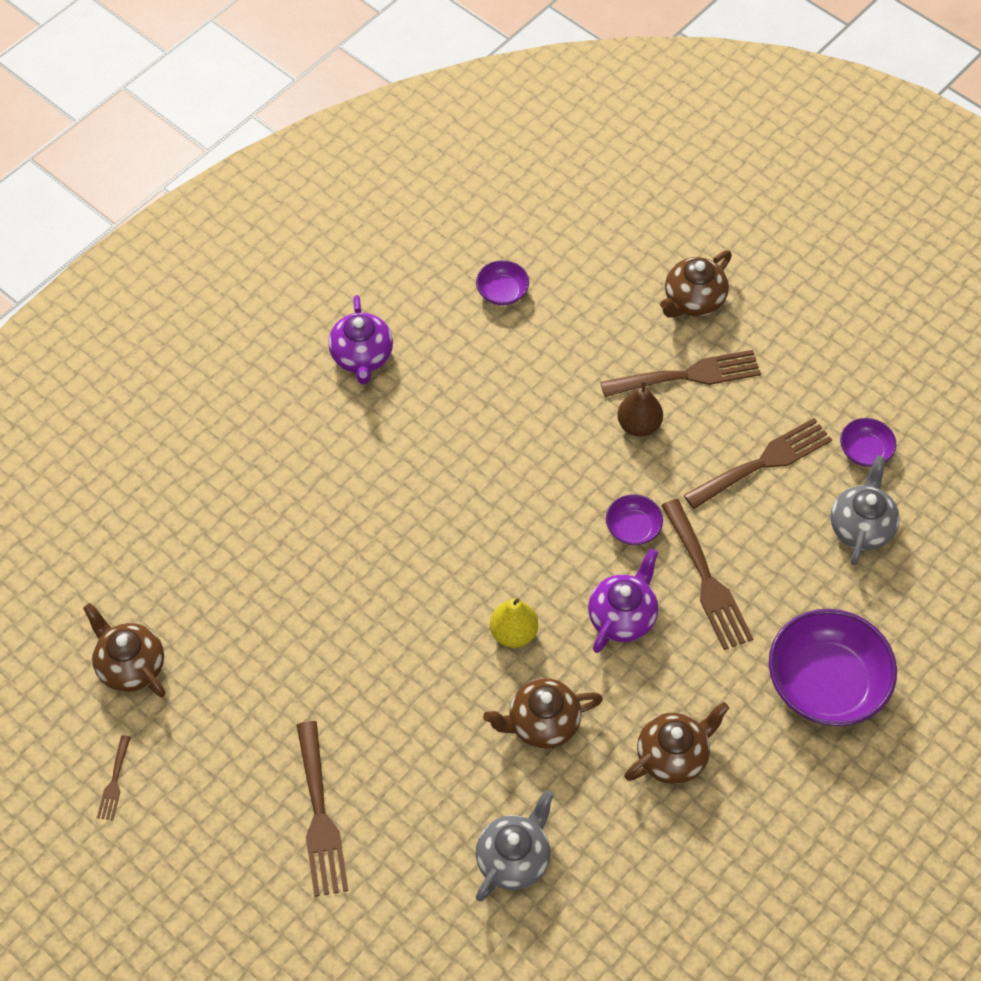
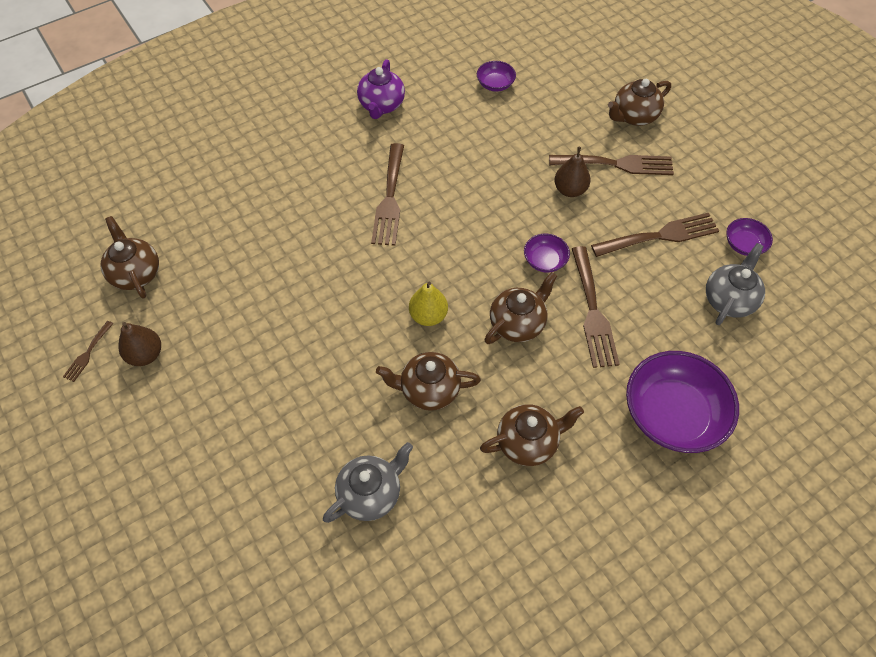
camera: 15 degrees right, 0 degrees up
(187, 765) = (146, 355): none -> brown pear
(320, 816) = (229, 418): brown fork -> brown fork (390, 199)
(622, 617) = (518, 323): purple teapot -> brown teapot

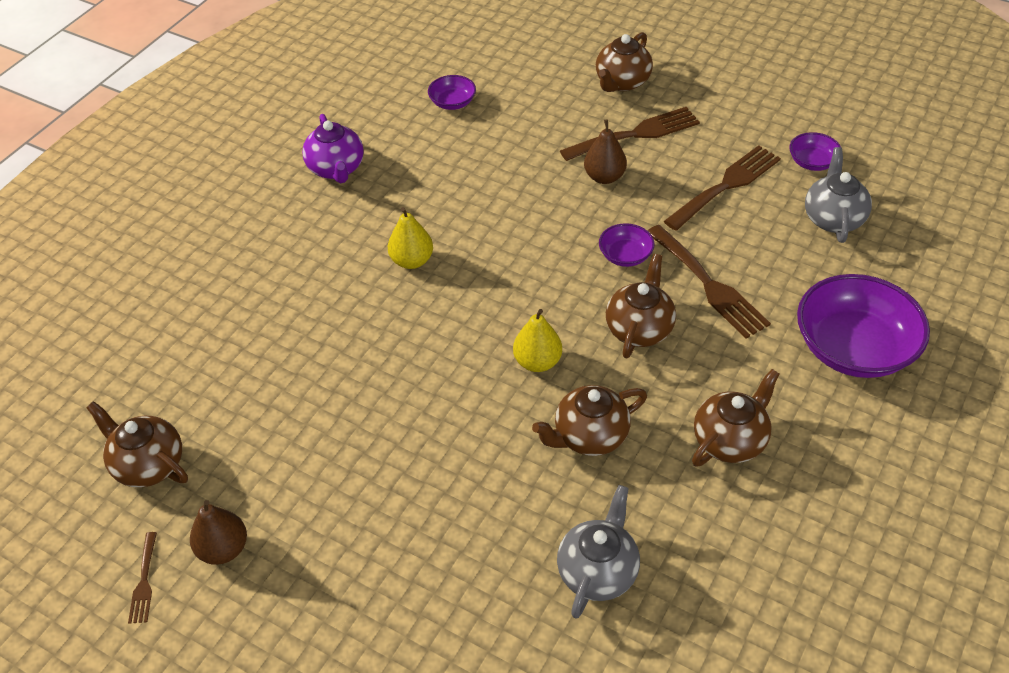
camera: 25 degrees left, 10 degrees down
(390, 199) = (412, 261): brown fork -> yellow pear

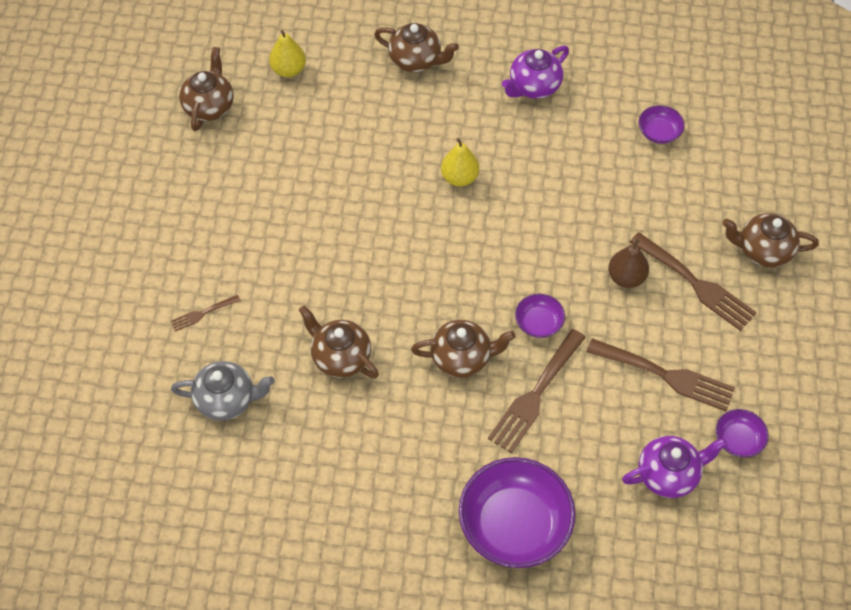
camera: 65 degrees right, 10 degrees up
(144, 582) = (125, 147): brown fork -> brown fork (202, 314)
(223, 549) = (163, 177): brown pear -> none
(537, 362) = (396, 299): yellow pear -> yellow pear (288, 70)
(730, 440) = (376, 454): brown teapot -> brown teapot (416, 60)
(833, 218) = (668, 474): grey teapot -> purple teapot

